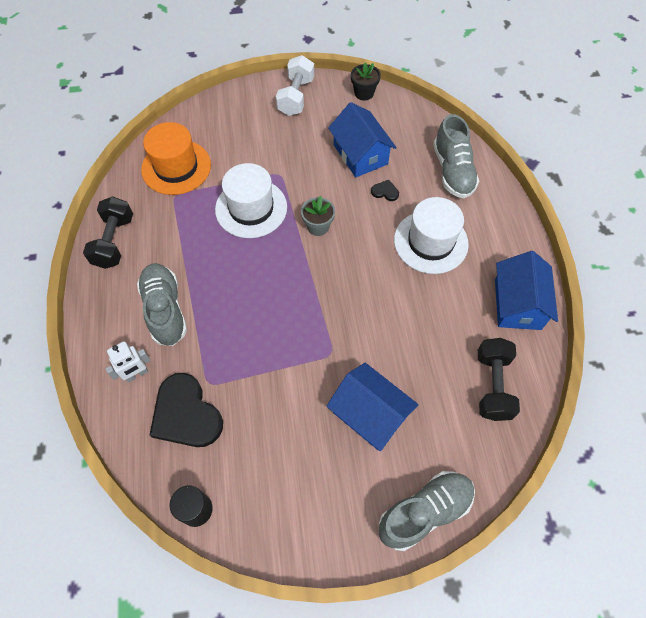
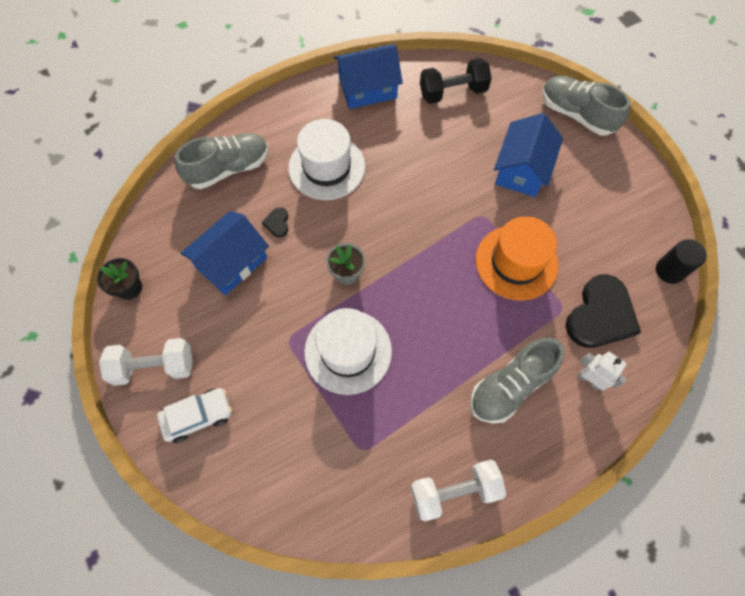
camera: 110 degrees left, 5 degrees up
(114, 241) = (454, 491): black dumbbell -> white dumbbell
(176, 167) = (318, 470): orange hat -> orange hat (516, 262)
(249, 112) = (198, 416): none -> white car

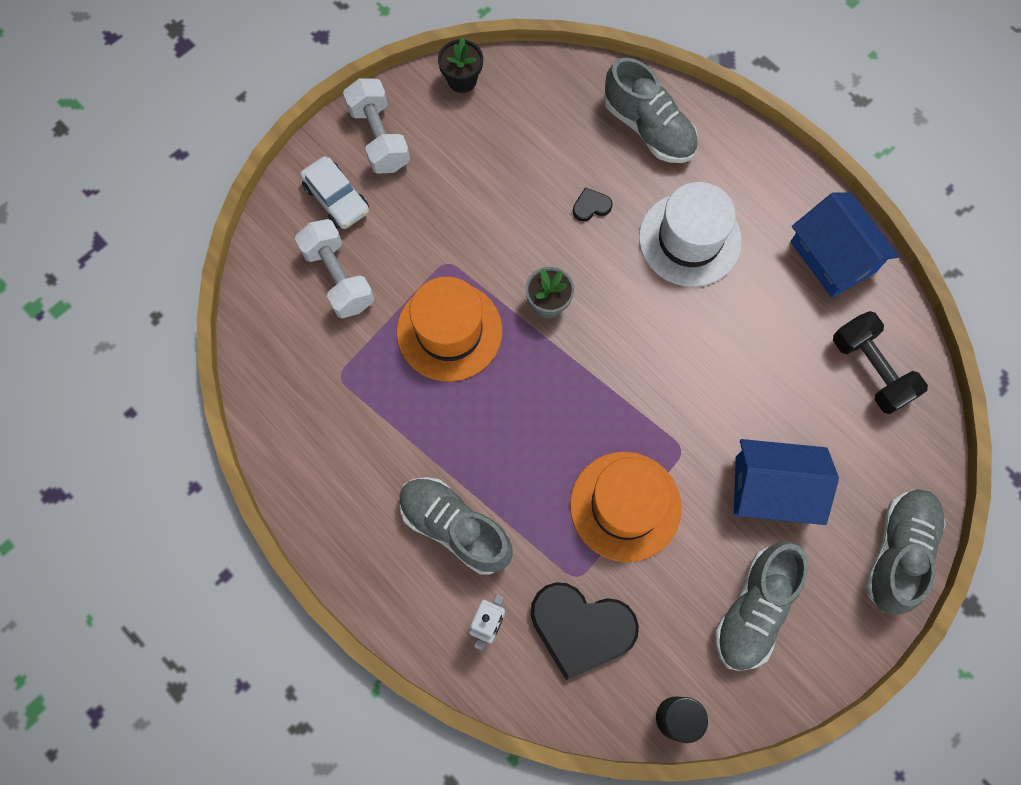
camera: 75 degrees right, 5 degrees up
(231, 262) = (524, 173): blue house -> none
(348, 351) = (449, 331): white hat -> orange hat
(454, 491) = (317, 486): white dumbbell -> white dumbbell (338, 278)
(601, 203) = (754, 609): none -> grey shoe

